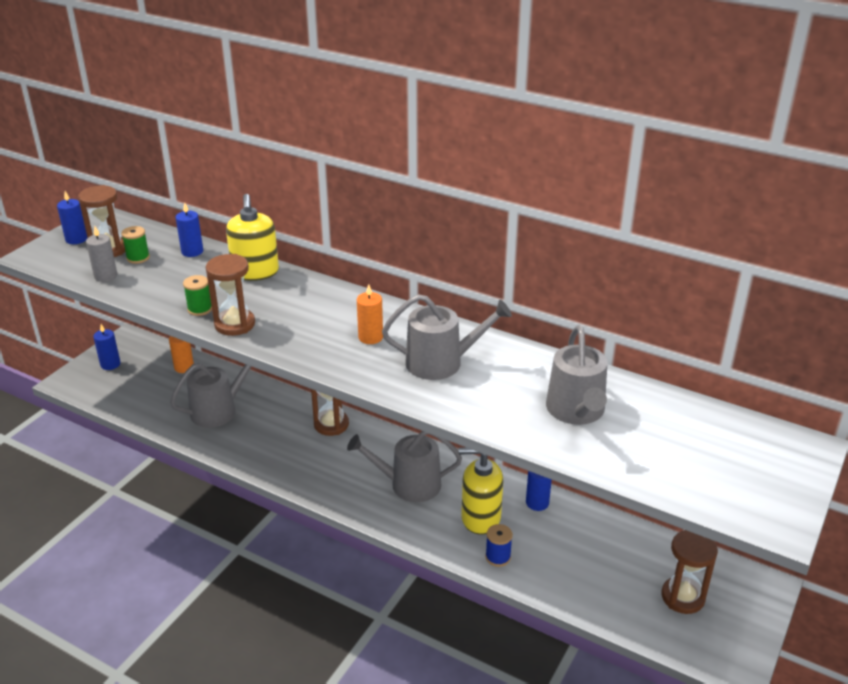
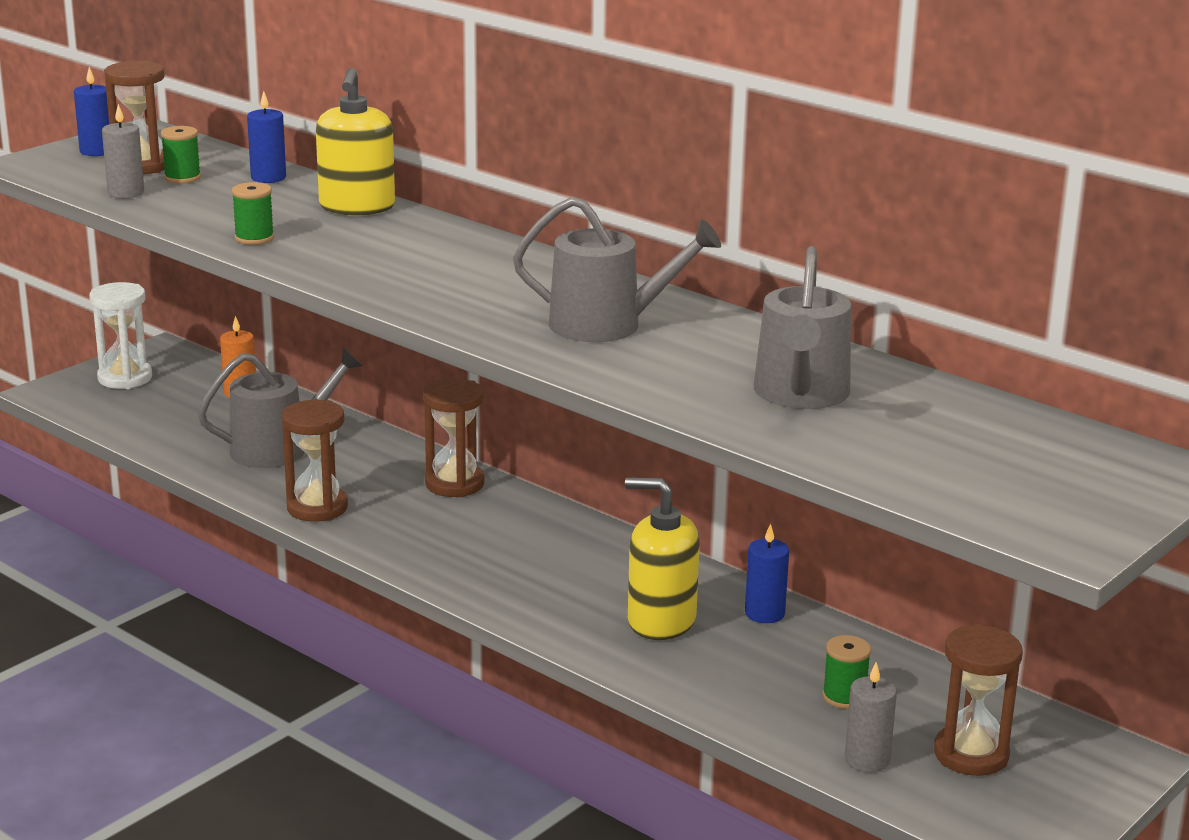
camera: 10 degrees right, 10 degrees down
(110, 364) = (125, 378): blue candle -> white hourglass
(235, 324) = (301, 258): brown hourglass -> brown hourglass (317, 508)
(370, 337) = (507, 289): orange candle -> none
(409, 484) = (556, 568): grey watering can -> none
(498, 557) = (672, 670): blue spool -> none
(600, 562) = (844, 697): none -> green spool
(627, 611) = (867, 759): none -> grey candle

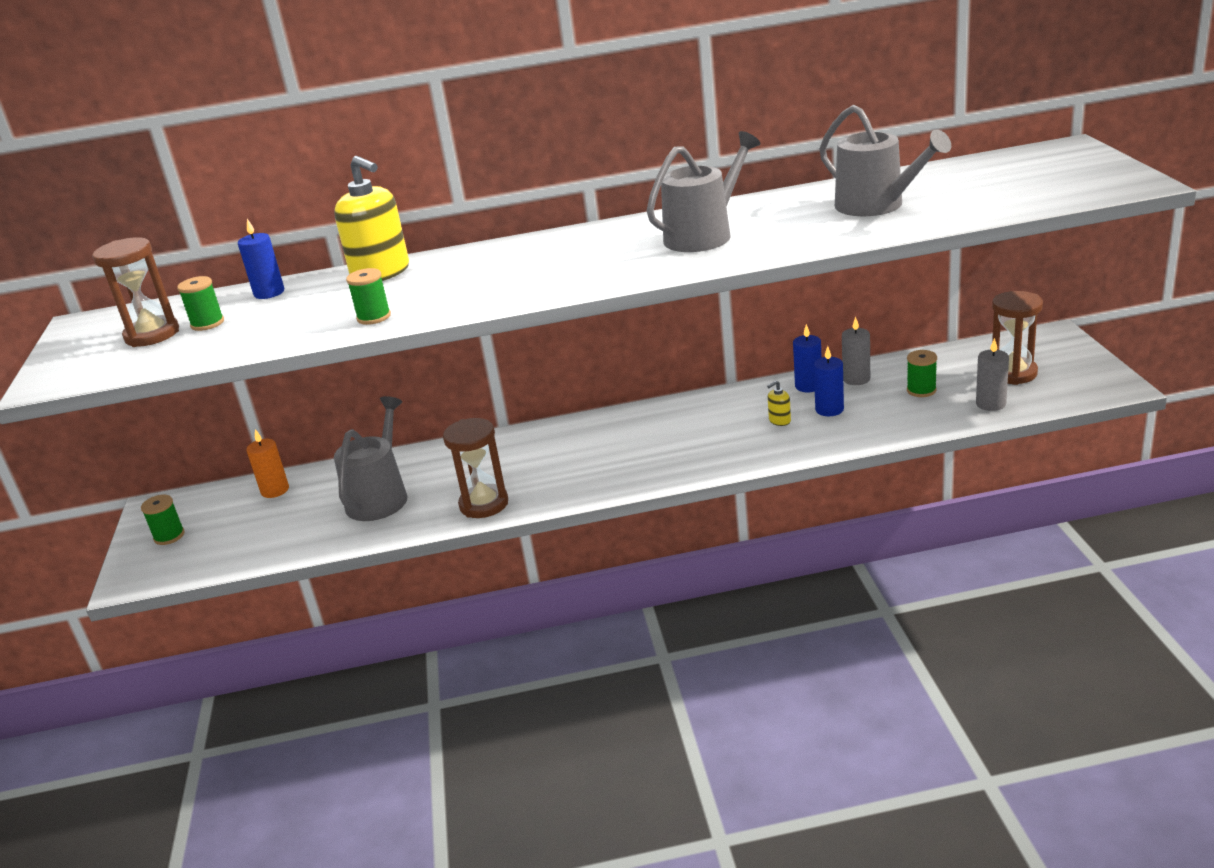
camera: 45 degrees left, 5 degrees up
(97, 151) = (85, 347): blue candle -> blue candle (829, 409)
(125, 378) = (169, 536): white hourglass -> green spool
(126, 193) = (194, 350): grey candle -> grey candle (856, 379)
(454, 484) = (526, 442): brown hourglass -> none
(661, 621) = (779, 421): yellow soap dispenser -> yellow soap dispenser, size x0.42

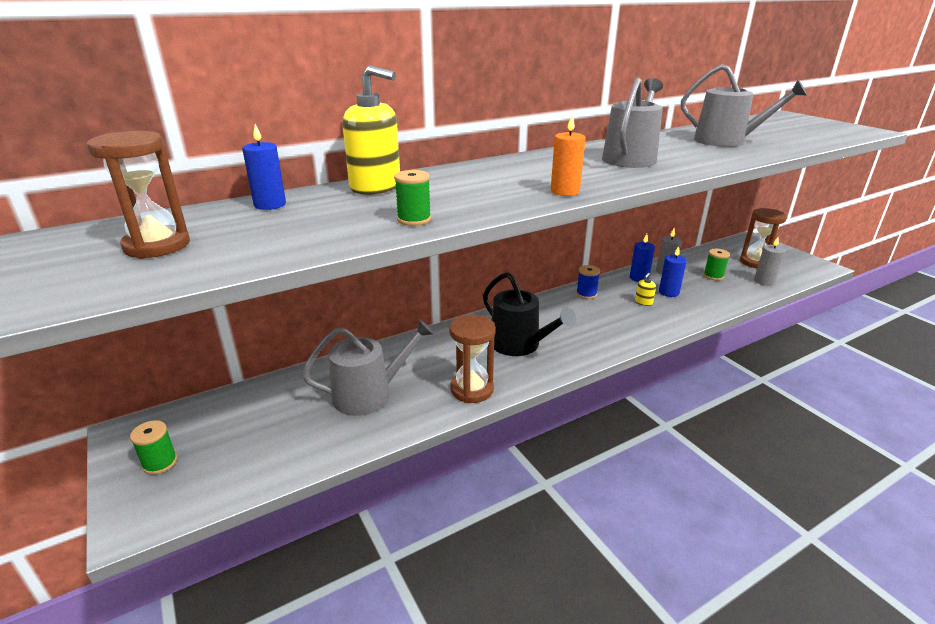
camera: 25 degrees left, 0 degrees up
(207, 323) = (221, 232): green spool -> none
(275, 490) = (257, 400): orange candle -> orange candle (565, 191)
(380, 497) = (369, 394): grey watering can -> grey watering can turned 75 degrees clockwise
(575, 460) = (519, 345): none -> black watering can
(714, 403) = (586, 294): none -> blue spool

